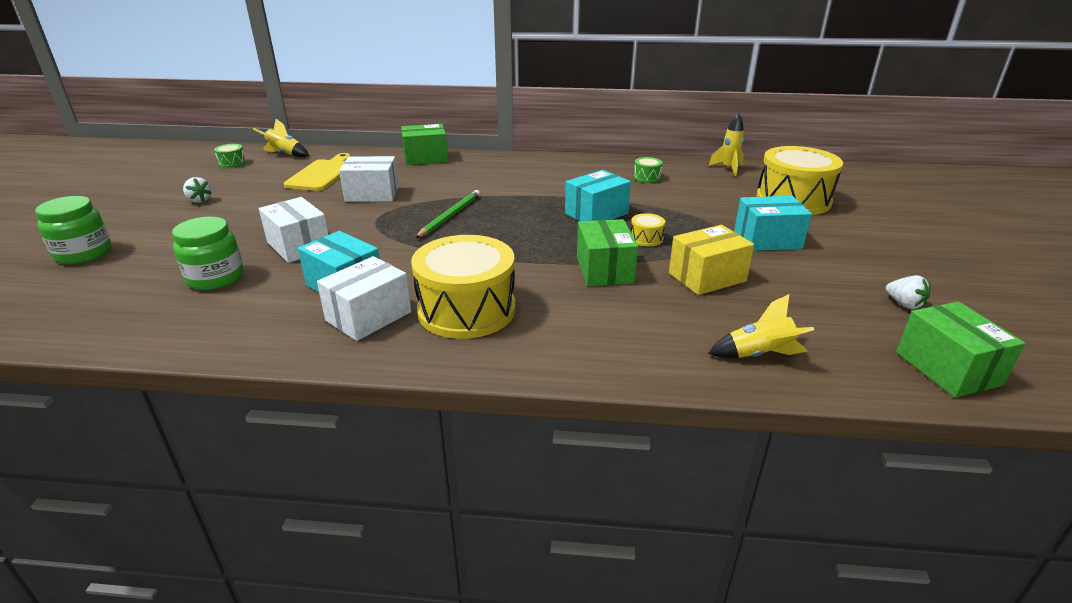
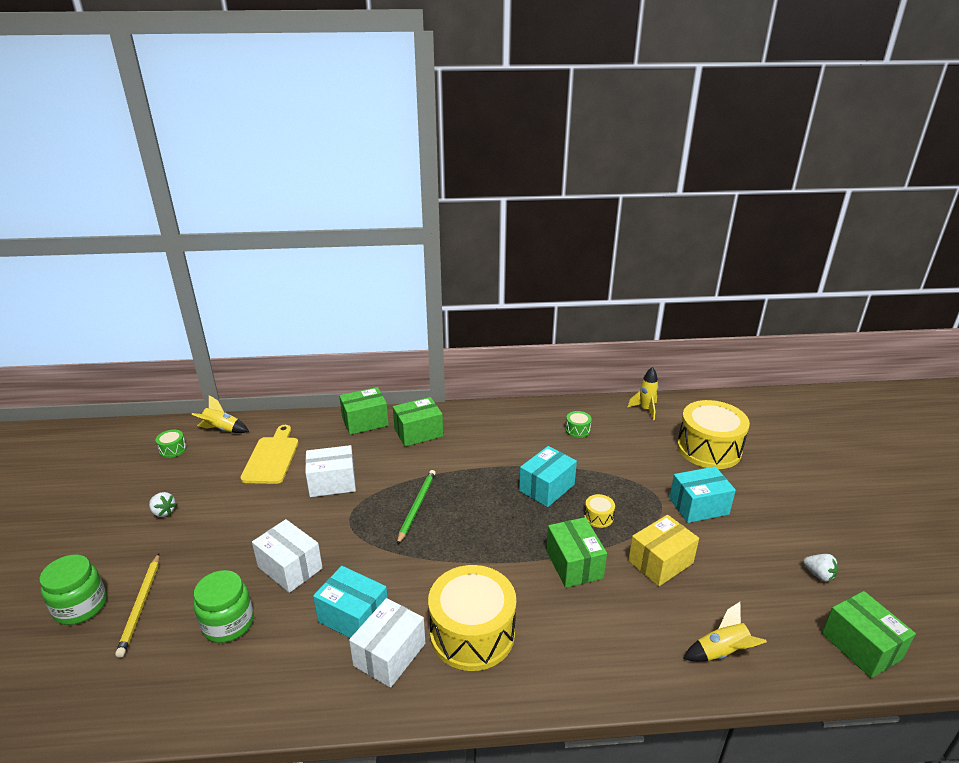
camera: 10 degrees left, 0 degrees up
(139, 258) = (141, 605): none -> yellow pencil
(476, 168) = (418, 432): none -> green box

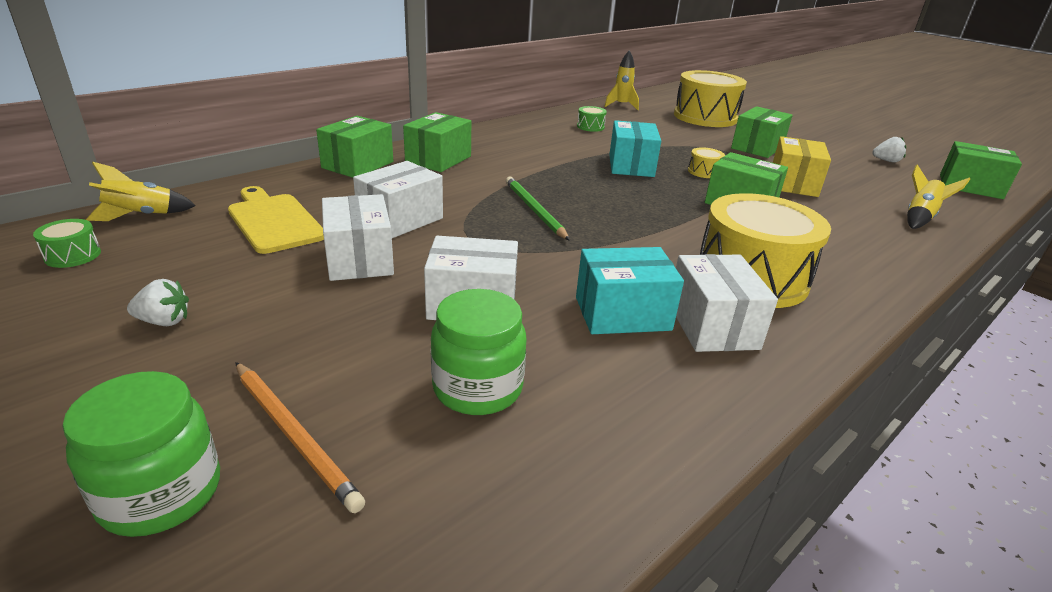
camera: 40 degrees left, 0 degrees up
(141, 605) = (294, 435): yellow pencil -> orange pencil
(278, 507) = (359, 259): none -> white box
(698, 506) = (757, 147): turquoise box -> green box

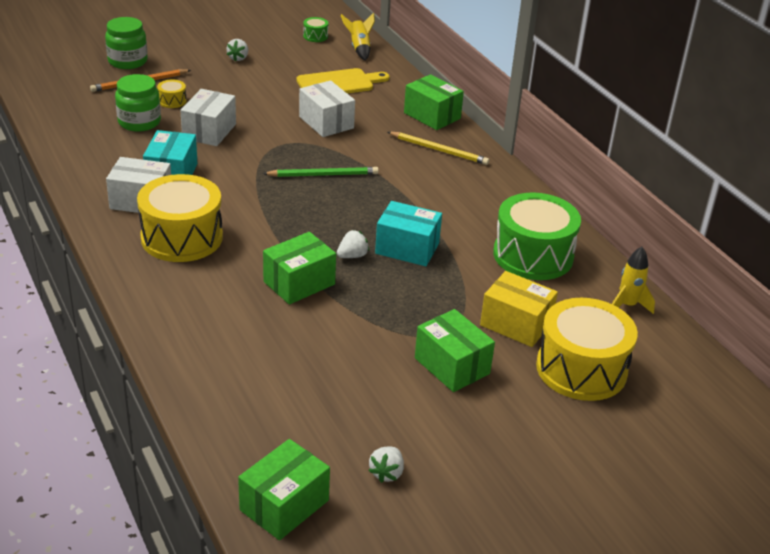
camera: 105 degrees right, 5 degrees up
(359, 259) = (276, 105): white box -> none
(438, 159) = (439, 150): green box -> yellow pencil
(590, 127) = (533, 255): green drum -> green drum, size x2.44
(669, 185) = (352, 256): none -> white strawberry
(704, 172) = (381, 290): yellow drum -> yellow drum (172, 101)
(793, 183) = (335, 342): yellow box -> yellow box (516, 324)
(920, 217) = (227, 394): yellow rocket -> none

